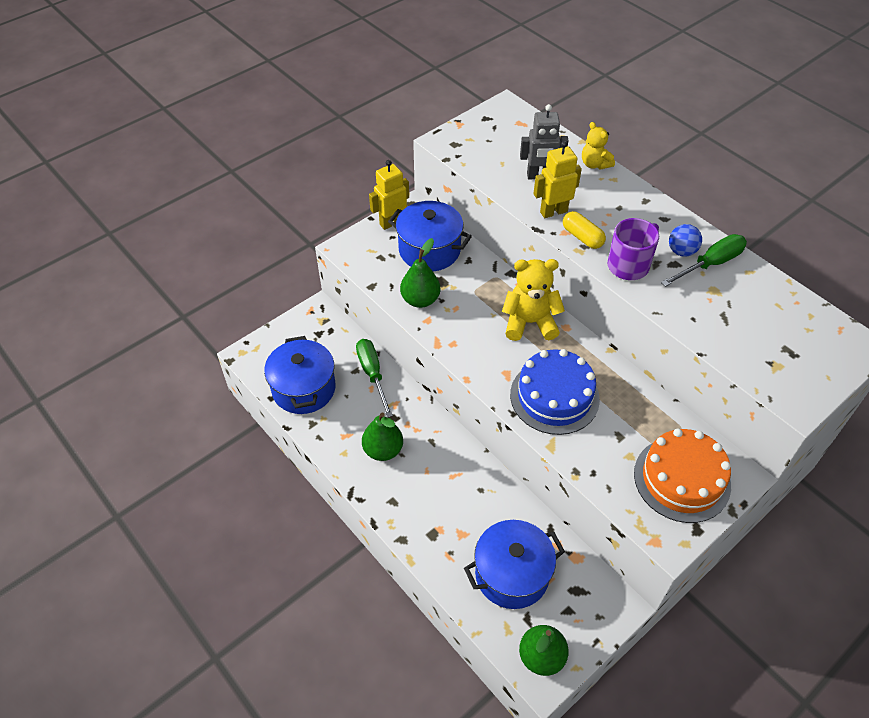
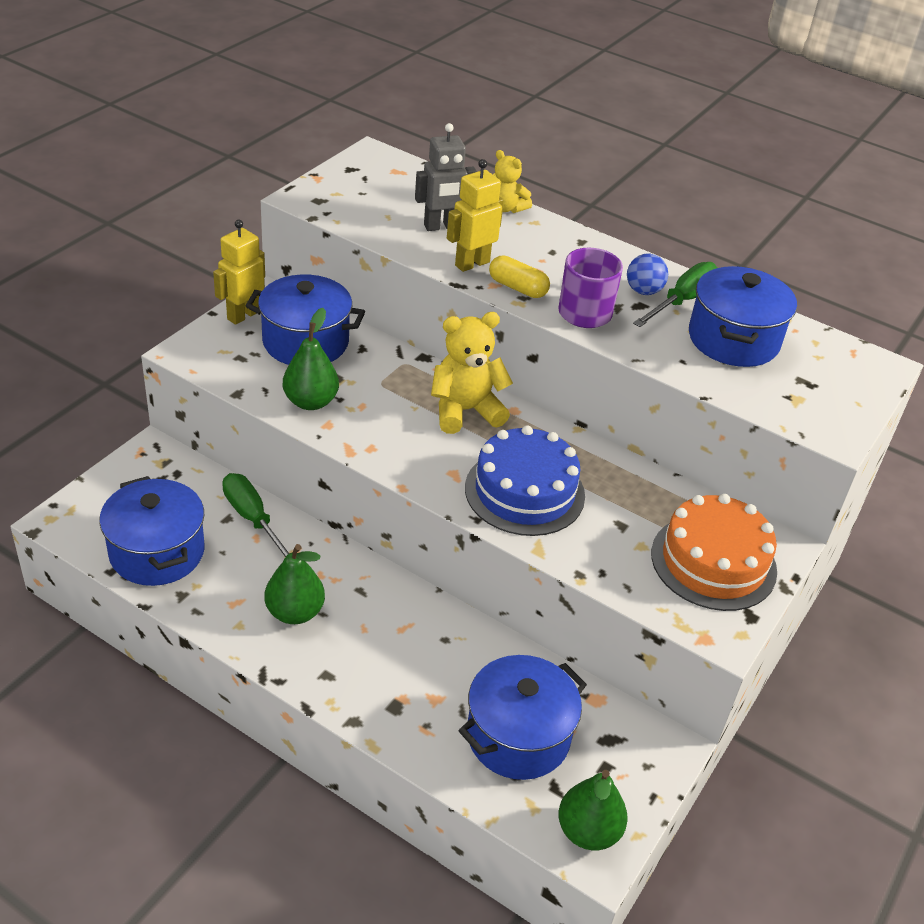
camera: 20 degrees left, 10 degrees down
(741, 305) = (733, 339): none -> blue pot

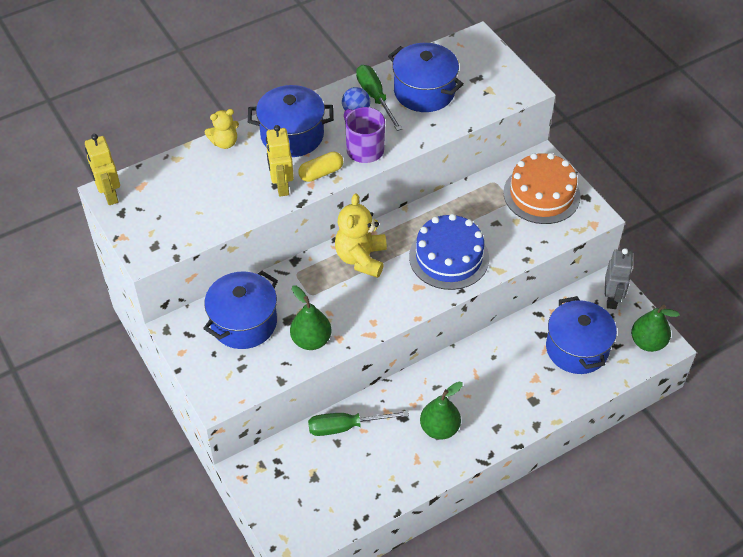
camera: 60 degrees left, 10 degrees up
(157, 552) = (351, 493): blue pot -> blue pot (292, 135)
(243, 315) = (191, 351): yellow robot -> yellow robot (109, 195)
(441, 226) = (228, 187): grey robot -> grey robot (612, 299)

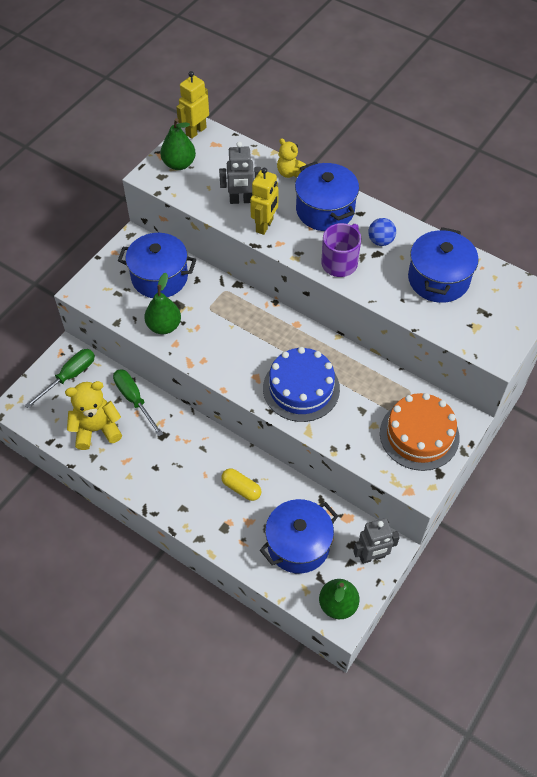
camera: 65 degrees right, 5 degrees up
(235, 193) = (241, 200): none -> grey robot
(281, 186) = (265, 226): yellow robot -> yellow robot turned 150 degrees clockwise
(321, 173) = (295, 245): yellow capsule -> yellow capsule (241, 488)
(361, 258) = (264, 327): yellow teddy bear -> yellow teddy bear (96, 429)
(375, 97) = (406, 247): green screwdriver -> green screwdriver (69, 377)
(439, 428) = (162, 466): green pear -> green pear (179, 164)

